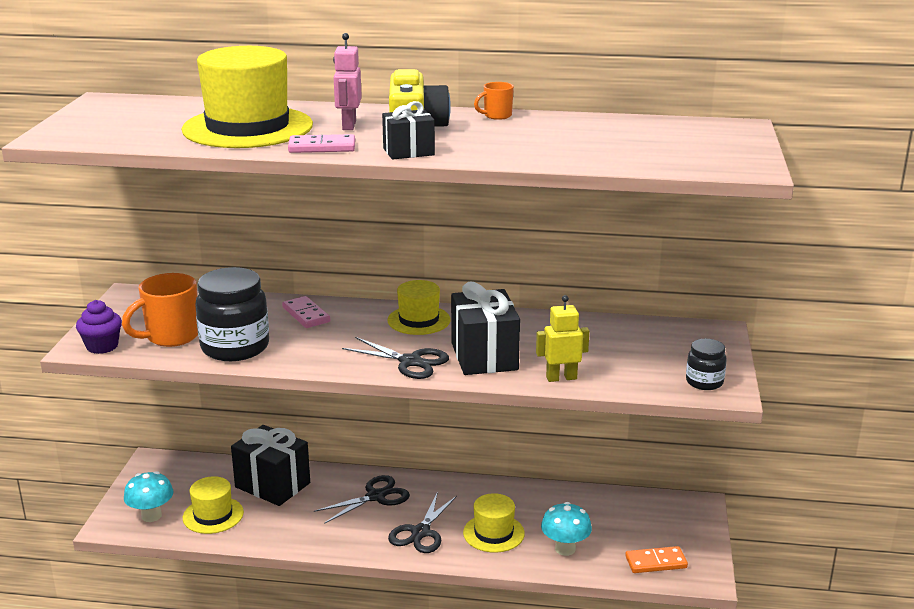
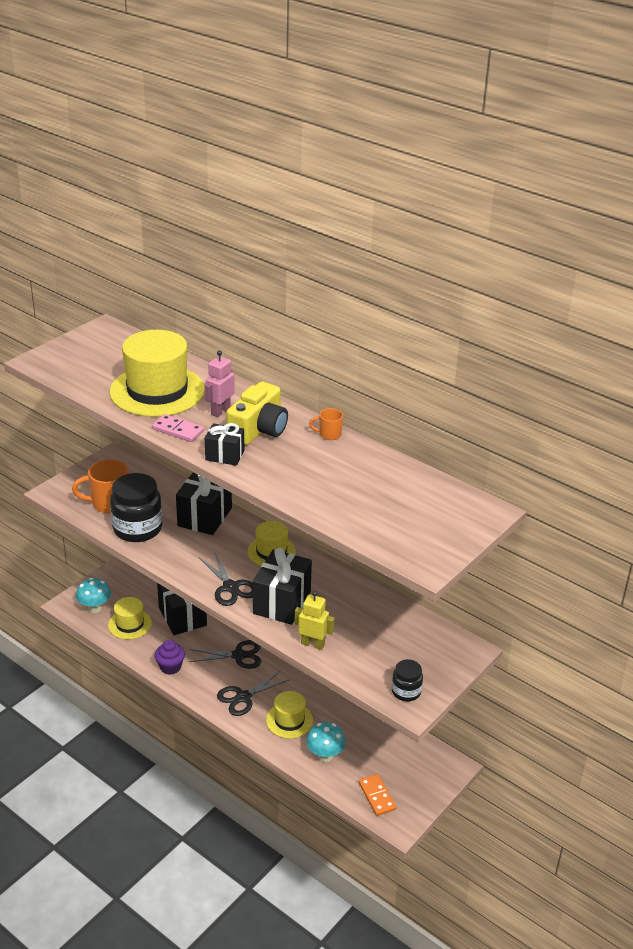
camera: 30 degrees right, 10 degrees up
(102, 346) = (64, 496): purple cupcake -> purple cupcake (170, 667)
(306, 315) = (205, 517): pink domino -> black gift
(656, 562) = (377, 796): orange domino -> orange domino turned 45 degrees clockwise

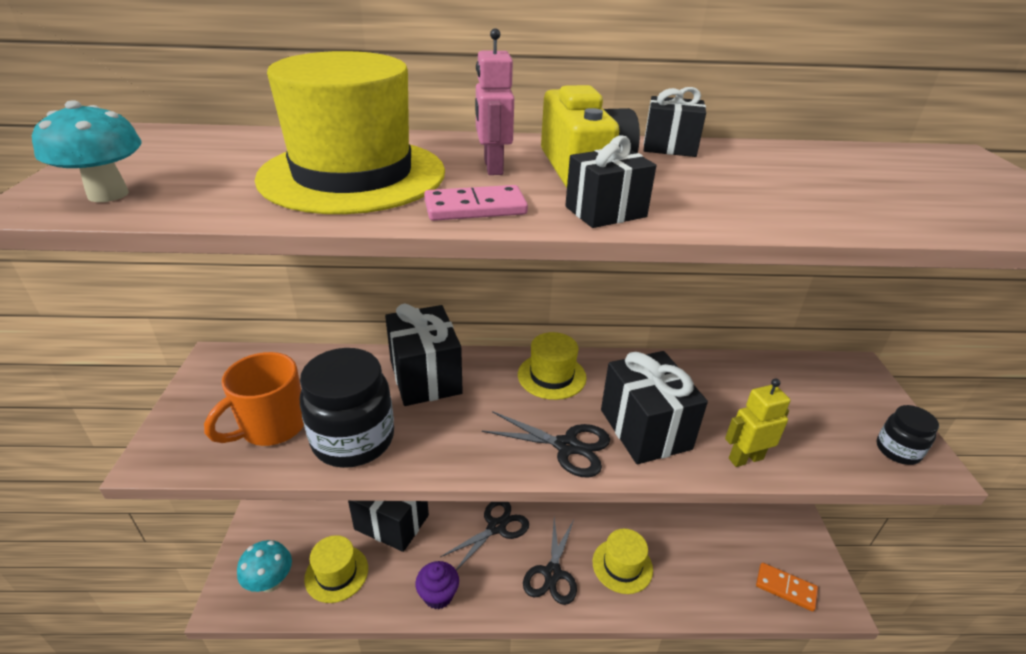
camera: 40 degrees left, 0 degrees up
(325, 755) = (696, 580): turquoise mushroom -> turquoise mushroom (108, 194)
(329, 434) = (669, 147): orange mug -> black gift

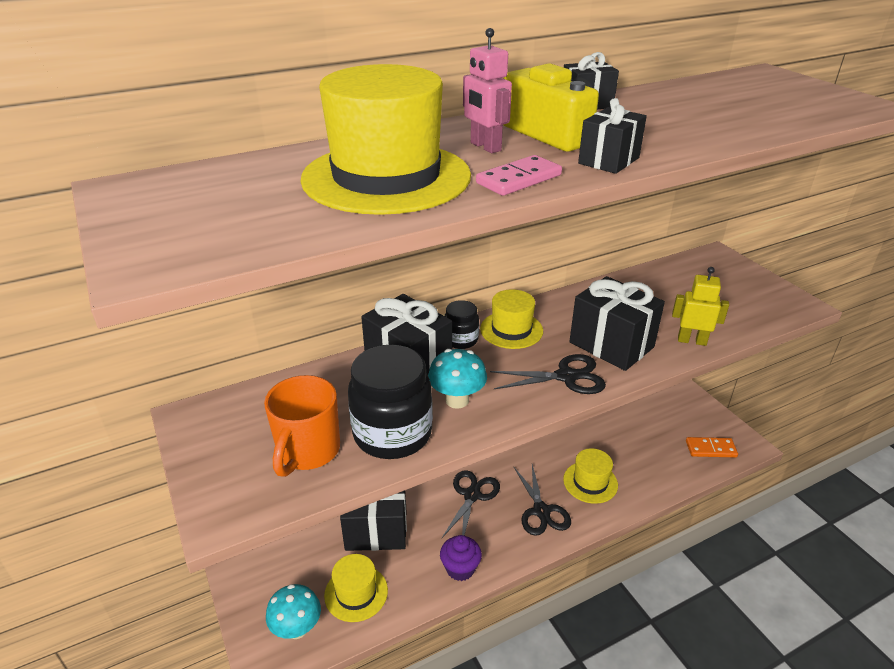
camera: 25 degrees left, 0 degrees up
(108, 194) = (200, 243): turquoise mushroom -> turquoise mushroom (457, 400)
(745, 458) = (691, 341): yellow robot -> yellow robot turned 60 degrees clockwise
(897, 450) = (777, 302): black jar -> black jar (461, 340)

